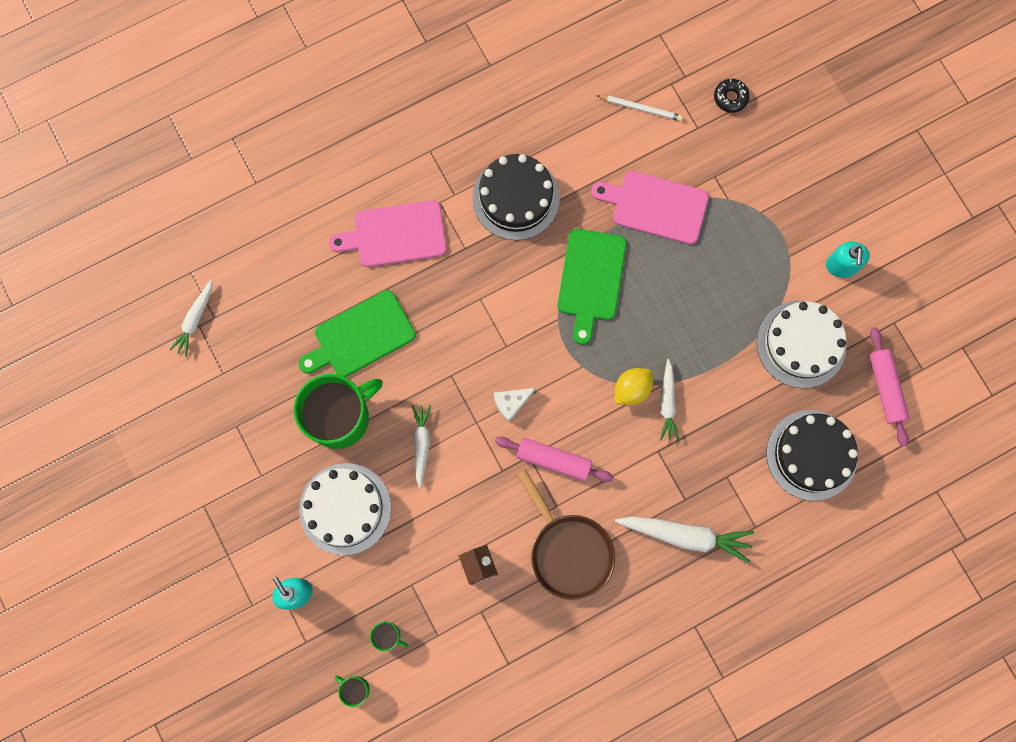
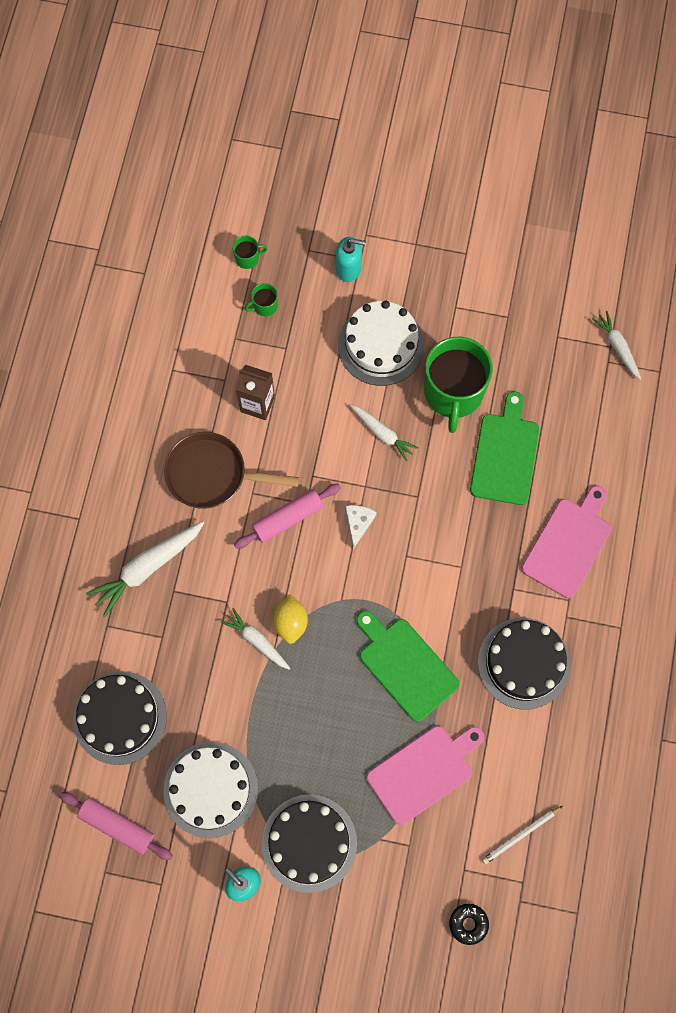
camera: 130 degrees right, 5 degrees down
(774, 245) = (309, 843): none -> black cake

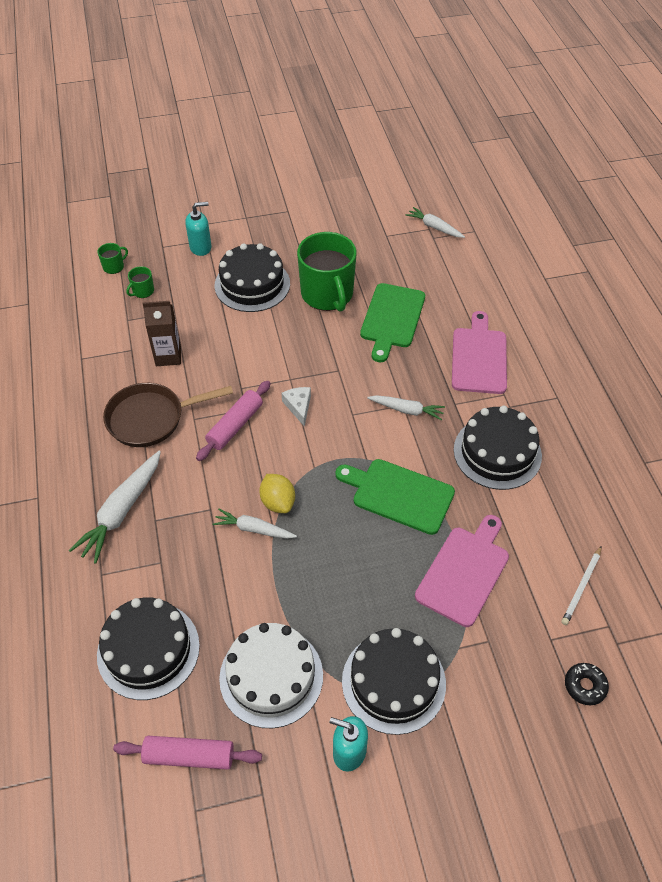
camera: 25 degrees left, 20 degrees down
(381, 345) = (252, 284): white cake -> black cake
(382, 434) = (285, 339): white carrot -> white carrot (407, 410)
(505, 454) = (392, 318): green cutting board -> green cutting board turned 150 degrees counterclockwise

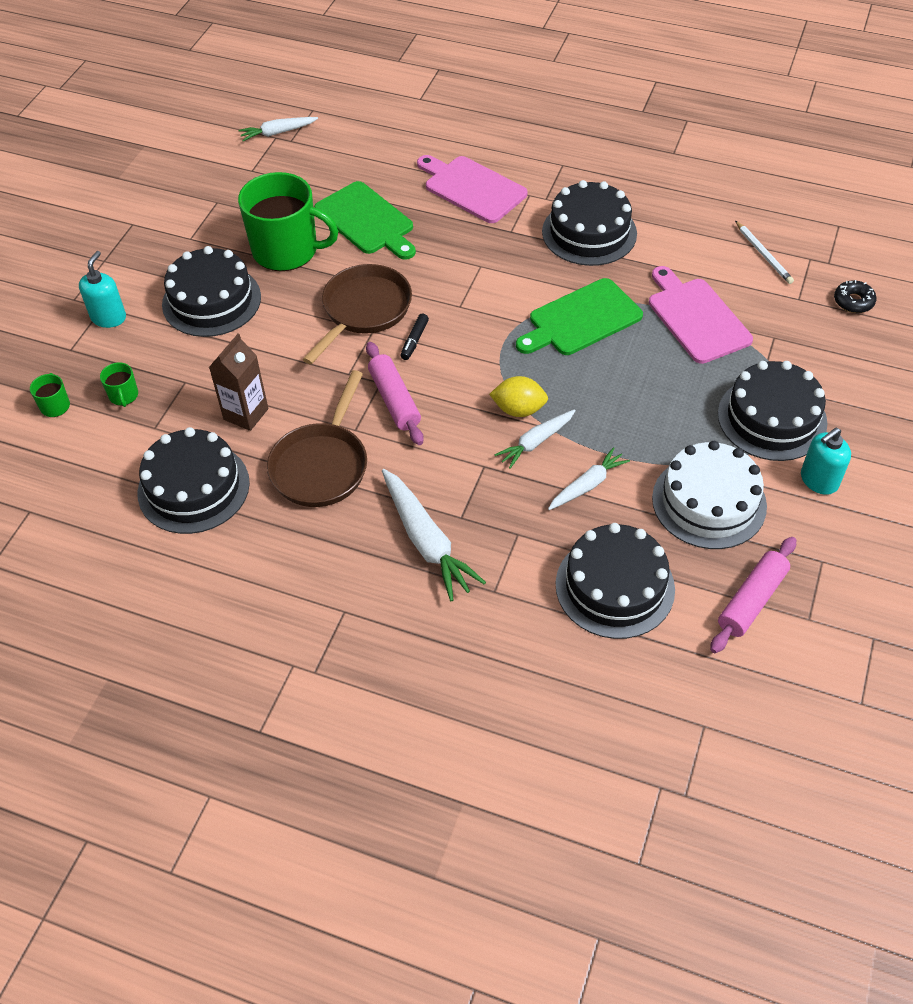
camera: 55 degrees left, 0 degrees up
(91, 365) = (193, 487): none -> black cake
(298, 407) = (414, 340): white cheese -> black marker
(305, 364) = (364, 310): none -> brown pan
(407, 410) = (489, 266): white carrot -> white carrot (587, 485)

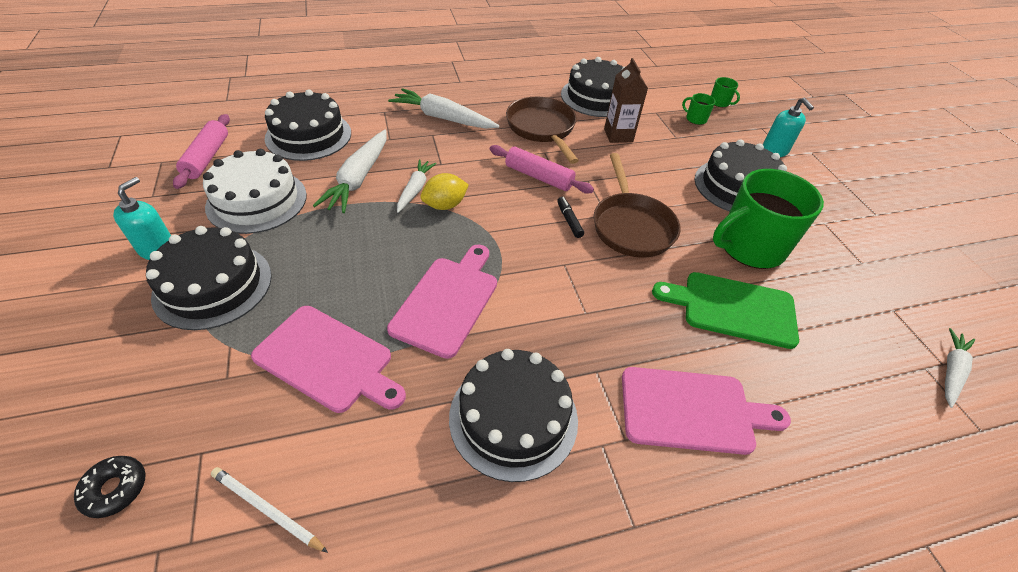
camera: 140 degrees right, 5 degrees down
(581, 319) = (447, 301): green cutting board -> pink cutting board
(587, 485) = (358, 178): white carrot -> white carrot, size x1.63

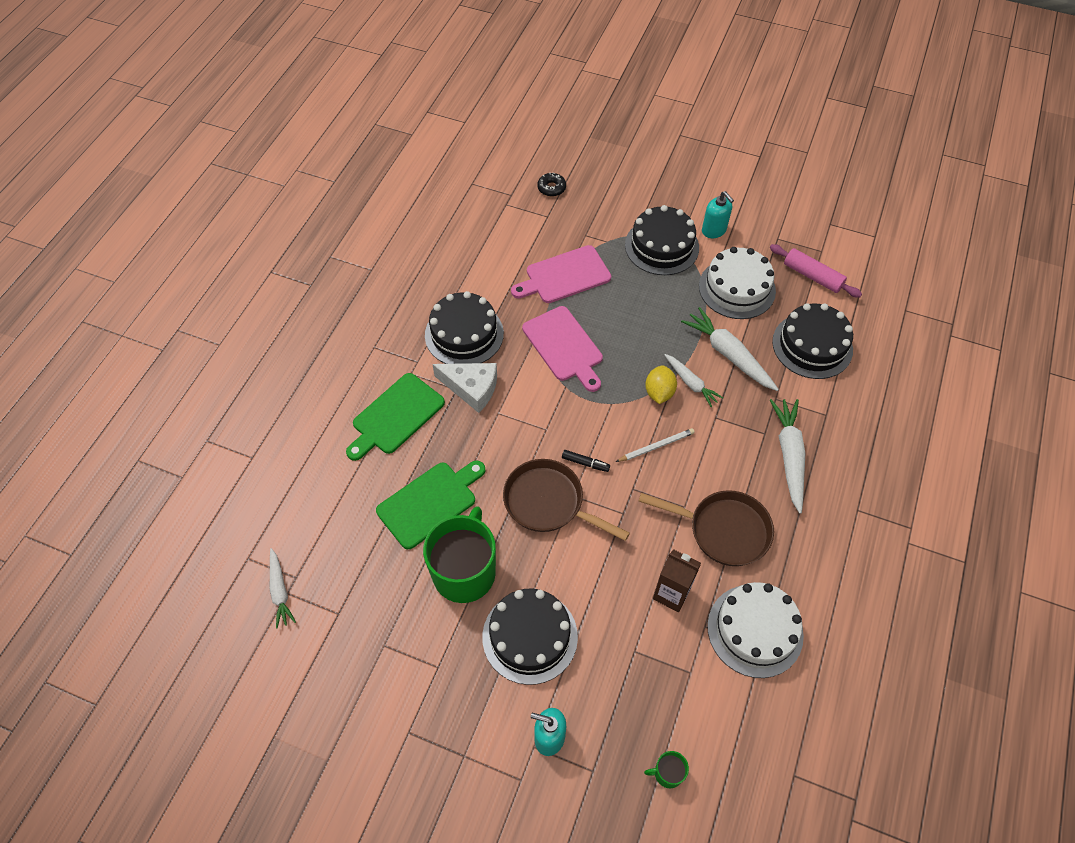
camera: 130 degrees right, 10 degrees up
(267, 510) = (499, 229): white pencil -> white pencil (656, 446)
(443, 118) = (789, 456): white carrot -> white carrot turned 60 degrees counterclockwise
(538, 177) = (652, 478): pink rolling pin -> none
(581, 356) = (471, 388): none -> white cheese
(596, 97) = (755, 630): black cake -> white cake
(692, 410) = (396, 416): pink cutting board -> green cutting board
(695, 119) = (653, 706): green mug -> none

